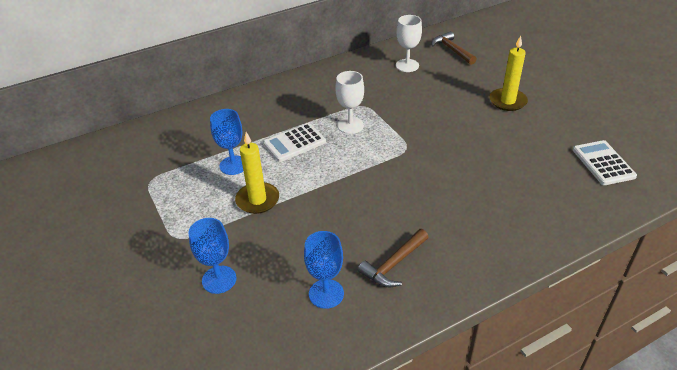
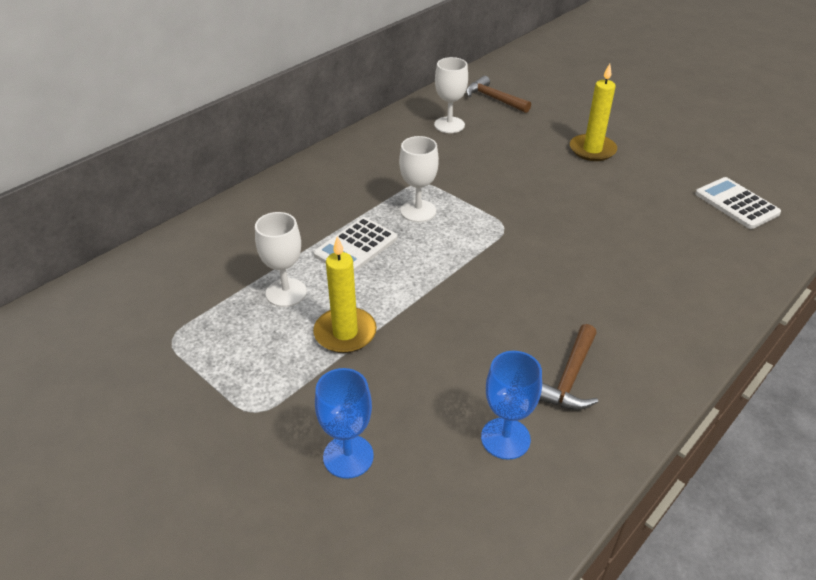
camera: 20 degrees left, 0 degrees up
(233, 165) = (286, 292): blue goblet -> white goblet

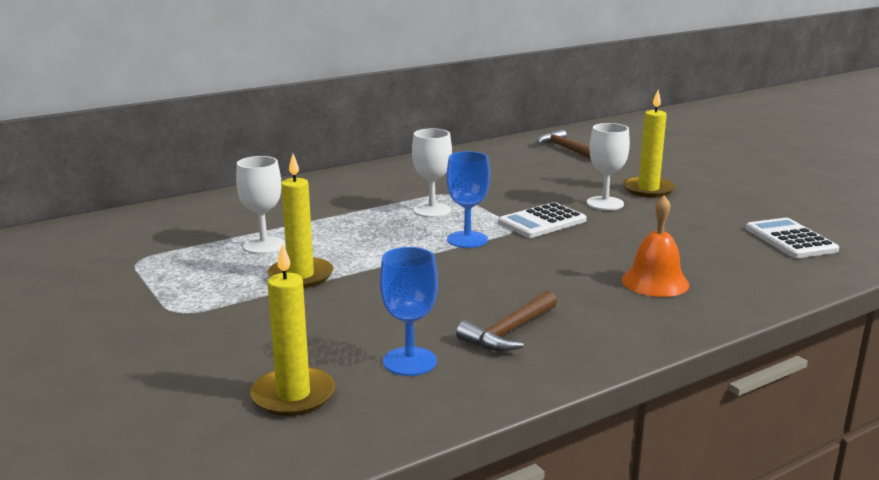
camera: 15 degrees right, 20 degrees down
(348, 456) = (243, 351): blue goblet -> blue goblet (467, 240)
(356, 247) = (353, 226): white calculator -> white calculator (542, 222)
(427, 510) = (293, 395): none -> yellow candle
(449, 125) = (505, 161): white goblet -> white goblet (605, 203)
(656, 282) = (655, 282): none -> orange bell

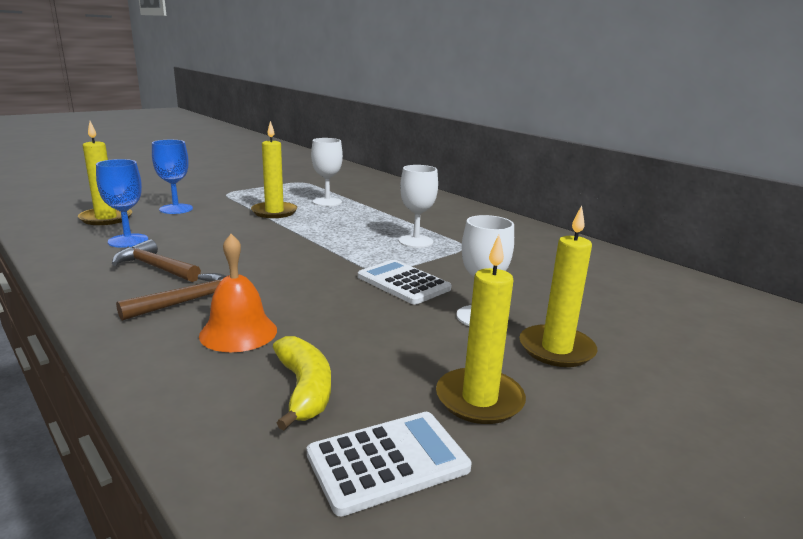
camera: 80 degrees right, 0 degrees up
(467, 240) = (347, 254): blue goblet -> blue goblet (176, 209)
(565, 149) = (681, 301): brown hammer -> brown hammer (190, 301)
(718, 214) = (479, 399): none -> yellow candle
(729, 258) = (304, 389): none -> yellow banana

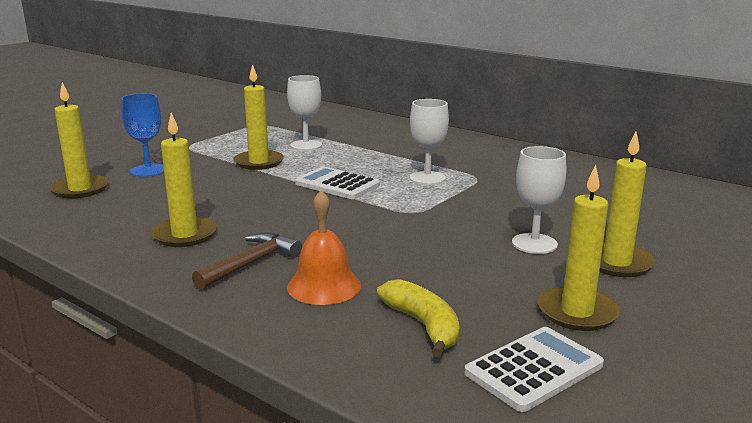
camera: 10 degrees left, 0 degrees up
(128, 241) = (129, 211): blue goblet -> none
(155, 267) = (185, 235): brown hammer -> yellow candle
(403, 283) = (444, 221): white calculator -> white calculator (337, 184)

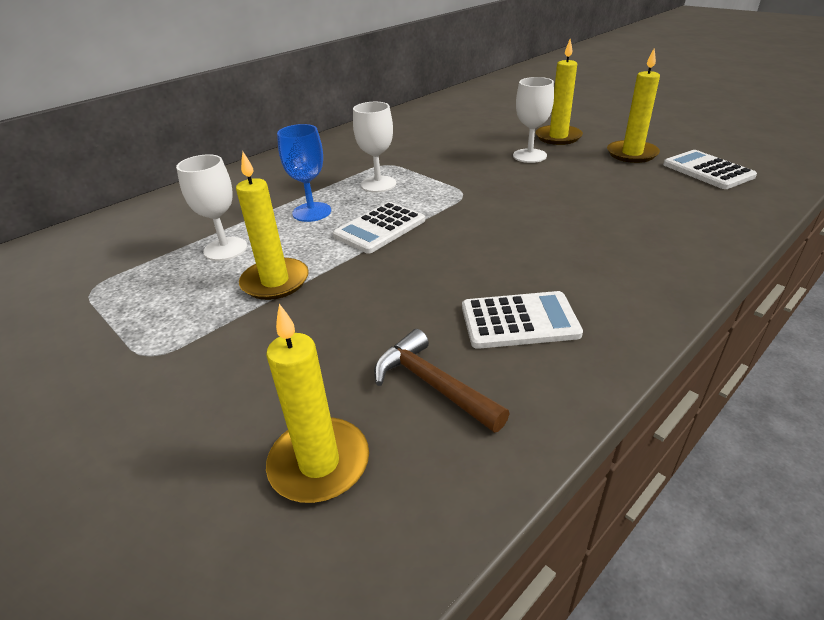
camera: 80 degrees left, 15 degrees up
(148, 170) = (254, 387): blue goblet -> blue goblet (311, 212)
(185, 235) = (519, 321): yellow candle -> white calculator
(251, 263) = (587, 271): brown hammer -> brown hammer (432, 384)
(324, 286) = (623, 234): orange bell -> none
(423, 325) = (671, 198): yellow banana -> none

